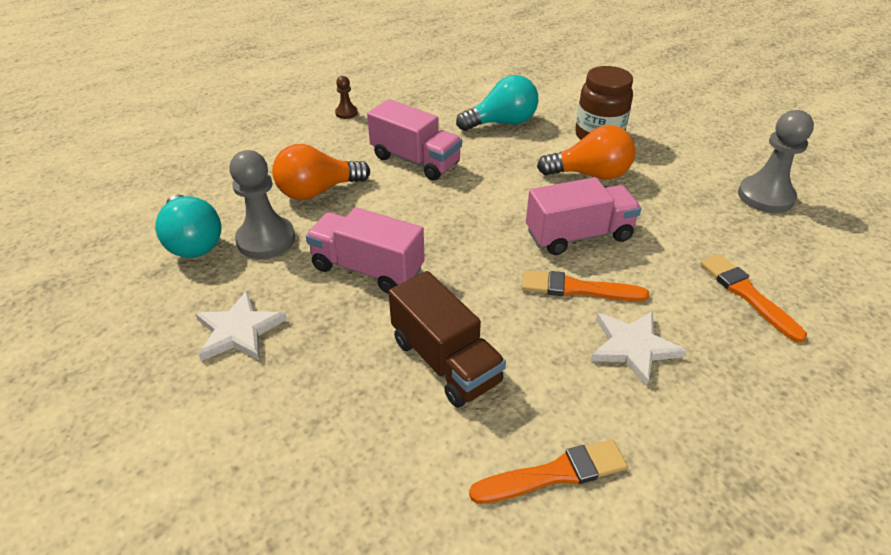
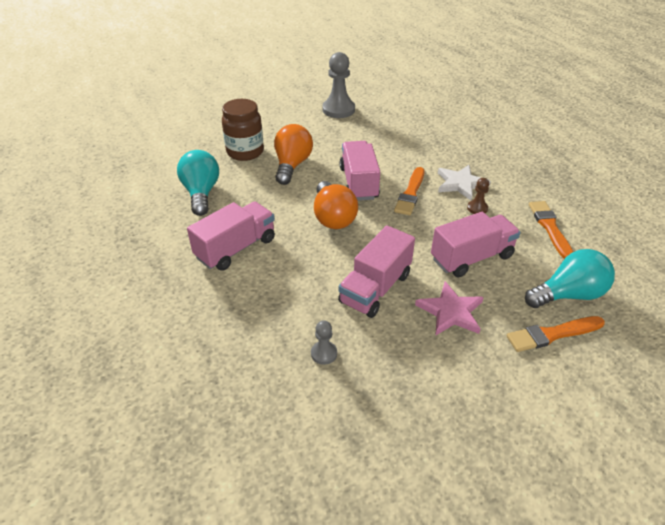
camera: 80 degrees left, 0 degrees up
(193, 242) = (313, 413): turquoise light bulb -> turquoise light bulb (568, 294)
(239, 330) = (439, 369): white star -> none
(266, 240) = (324, 353): grey pawn -> grey pawn, size x0.49
(317, 191) = (259, 315): orange light bulb -> orange light bulb (333, 217)
(333, 339) = (451, 312): none -> pink star
(346, 113) = (125, 288): brown pawn -> brown pawn (477, 208)
(445, 361) = (471, 258): brown truck -> pink truck
(747, 294) = (422, 138): orange brush -> orange brush (552, 334)

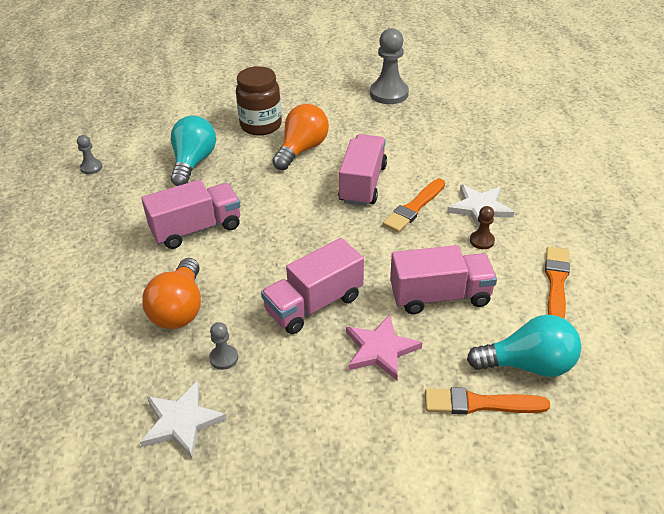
camera: 20 degrees right, 0 degrees up
(105, 215) = (91, 167): none -> grey pawn
(317, 420) = (181, 422): none -> white star
(333, 217) = (313, 217): orange light bulb -> orange light bulb (179, 309)

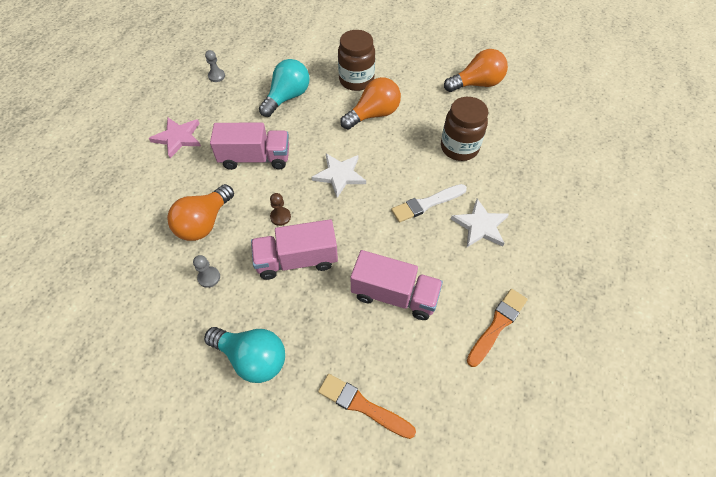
camera: 25 degrees right, 15 degrees up
(181, 422) = (153, 316): white star -> white star (339, 175)
(363, 184) = (400, 165): pink truck -> none
(380, 349) = (319, 322): pink star -> pink star (178, 138)
(389, 94) = (477, 84): grey pawn -> orange light bulb
(411, 151) = (459, 148): none -> brown jar
(414, 207) = (426, 204): orange brush -> white brush
(482, 241) = (461, 258): brown pawn -> brown pawn (280, 217)
(528, 365) = (423, 390): turquoise light bulb -> turquoise light bulb (252, 358)

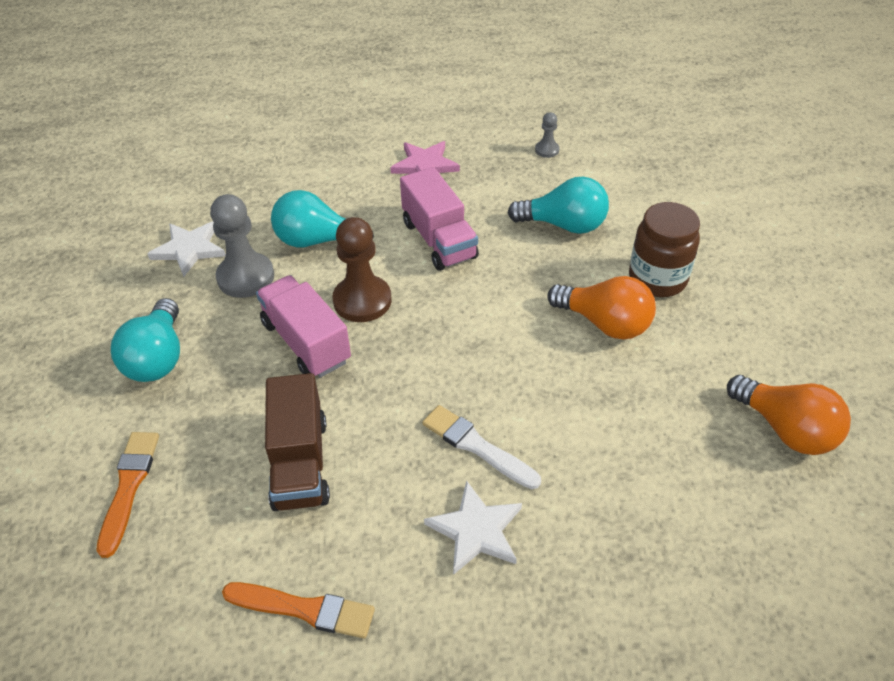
camera: 65 degrees right, 10 degrees down
(204, 223) = (317, 241): orange light bulb -> turquoise light bulb
(209, 277) = (245, 277): grey pawn -> grey pawn, size x2.03
(280, 217) = (362, 301): brown pawn -> brown pawn, size x2.03
(339, 175) = (465, 330): white star -> white star (189, 249)
(394, 295) = (300, 463): pink truck -> brown truck
(459, 148) = (618, 451): brown jar -> none

